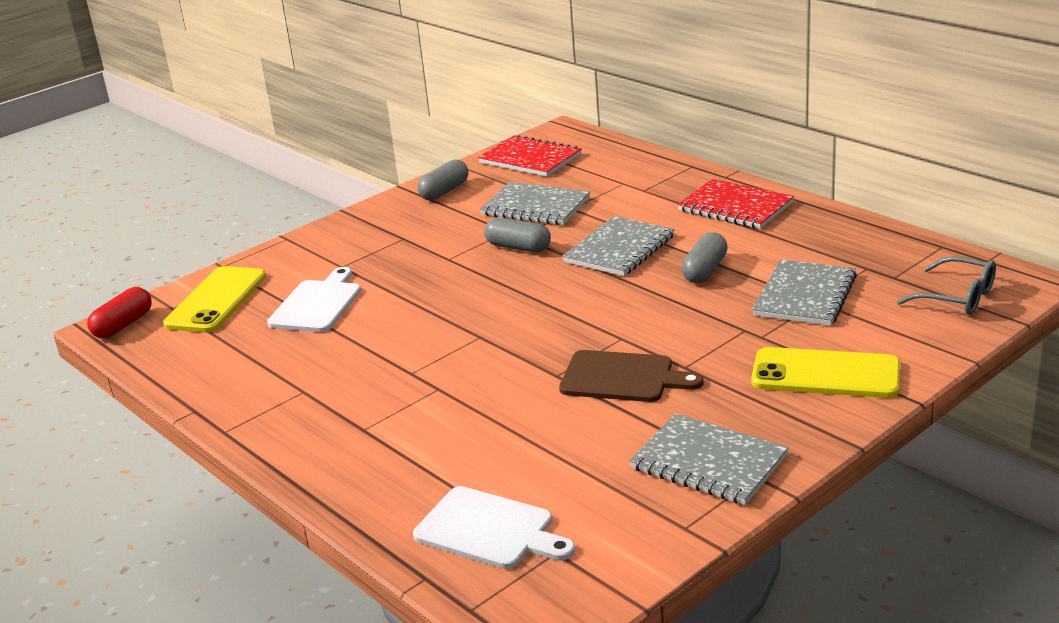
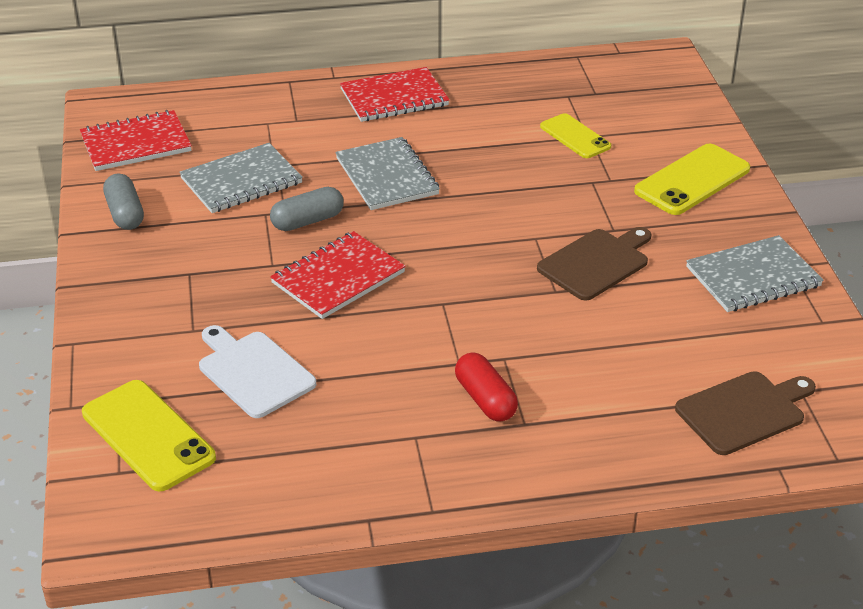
camera: 60 degrees left, 10 degrees up
(123, 325) = (110, 521): red capsule -> red capsule (485, 399)
(462, 286) = (338, 278): none -> red notebook
(489, 530) = (744, 411): white cutting board -> brown cutting board
(704, 270) = (479, 157): grey capsule -> none
(805, 295) = (575, 136): grey notebook -> yellow phone
(957, 297) = (653, 86): grey glasses -> none

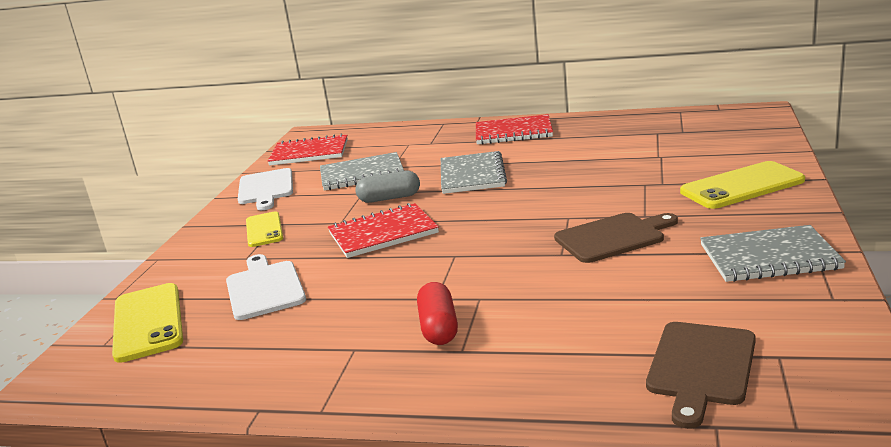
camera: 25 degrees right, 15 degrees down
(125, 213) = (266, 188): grey capsule -> white cutting board
(575, 136) = (647, 156): yellow phone -> yellow phone (264, 230)
(744, 411) = (701, 367): brown cutting board -> brown cutting board turned 120 degrees clockwise

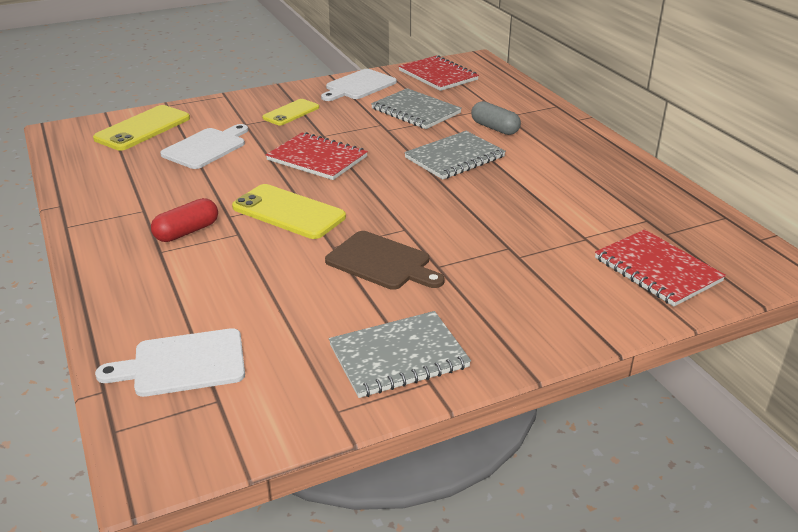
camera: 50 degrees right, 10 degrees up
(389, 198) = (380, 139): grey capsule -> grey capsule (494, 128)
(513, 132) = (569, 145): red notebook -> red notebook (657, 270)
(701, 367) = (183, 364): brown cutting board -> white cutting board
(742, 186) = (551, 304): yellow phone -> yellow phone (288, 212)
(769, 257) = (398, 356): grey notebook -> grey notebook turned 75 degrees counterclockwise

